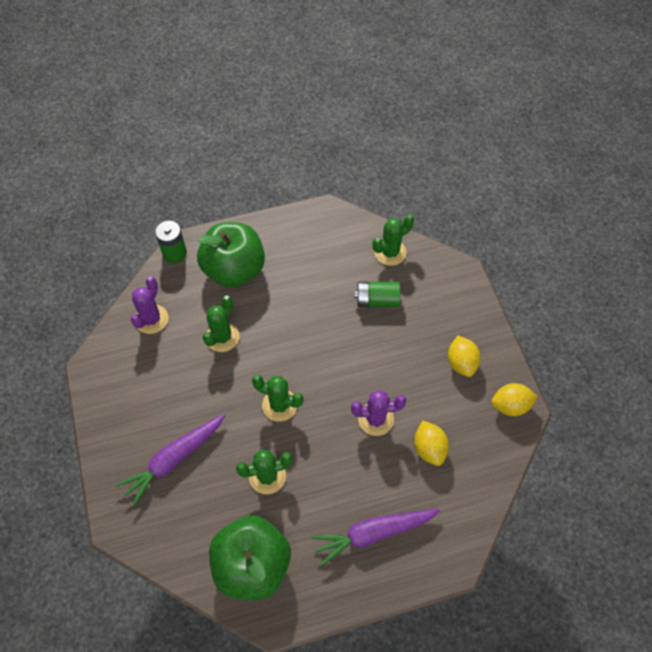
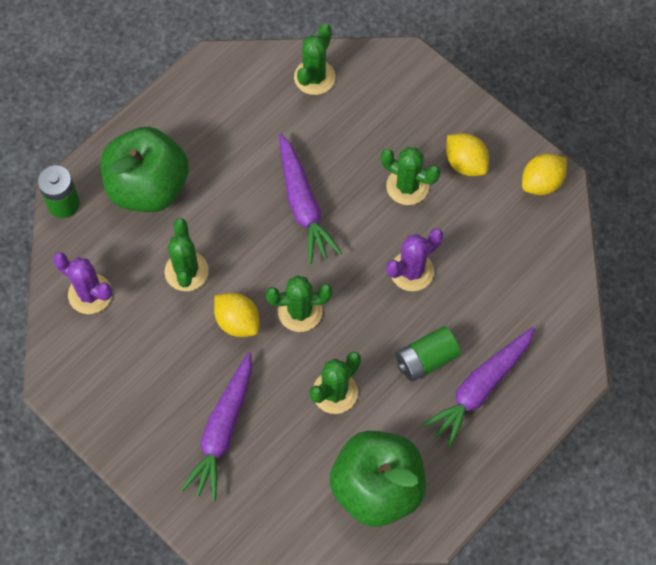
camera: 30 degrees left, 5 degrees up
(151, 319) = (90, 294): purple cactus -> purple cactus turned 45 degrees counterclockwise
(328, 333) = (303, 205): none -> purple carrot
(377, 300) = (333, 140): green battery -> green battery (426, 360)
(409, 357) = (407, 186): none -> green cactus
(429, 448) = (485, 272): yellow lemon -> yellow lemon (237, 322)

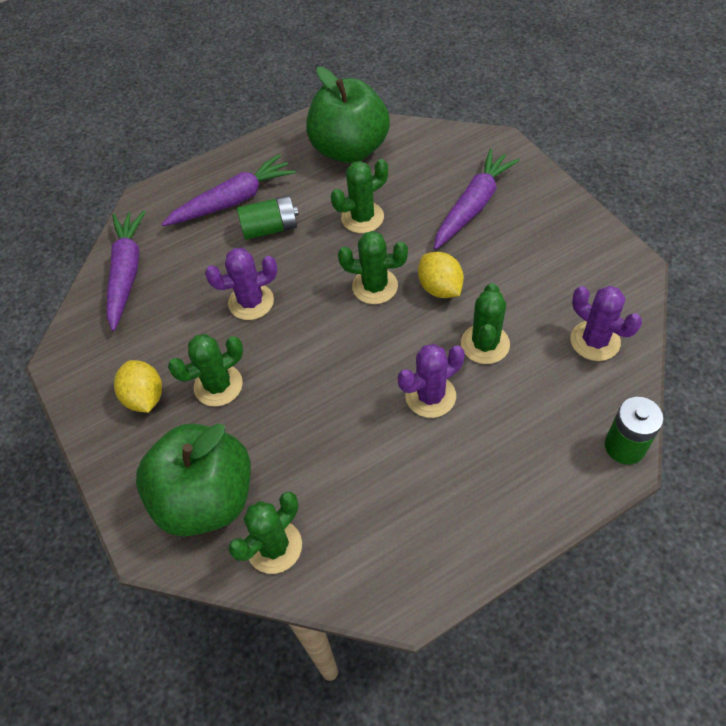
camera: 160 degrees left, 10 degrees down
(148, 187) = (517, 445): green apple -> green apple (206, 498)
(225, 213) = (430, 396): none -> purple cactus
(303, 205) = (339, 388): purple carrot -> purple carrot (127, 273)
(407, 186) = (218, 385): green cactus -> green cactus turned 75 degrees counterclockwise
(541, 183) = (78, 360): yellow lemon -> none

